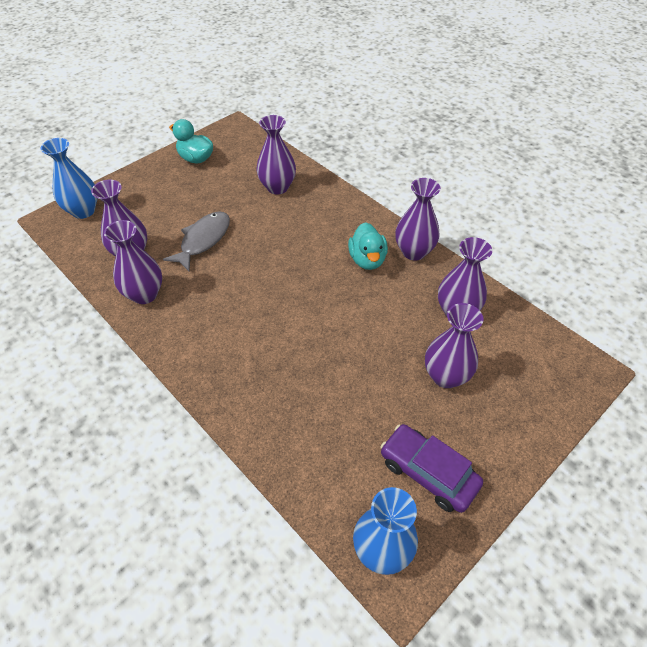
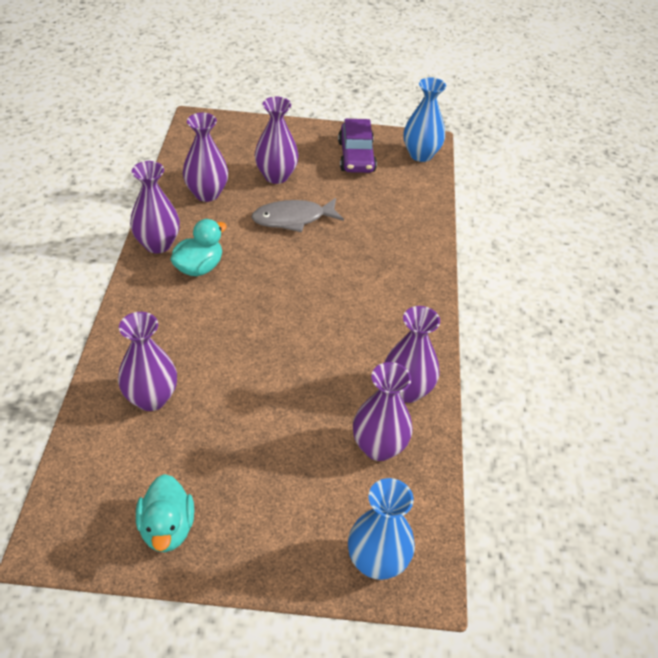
camera: 135 degrees left, 5 degrees down
(203, 240) = (297, 401): grey fish -> grey fish (293, 219)

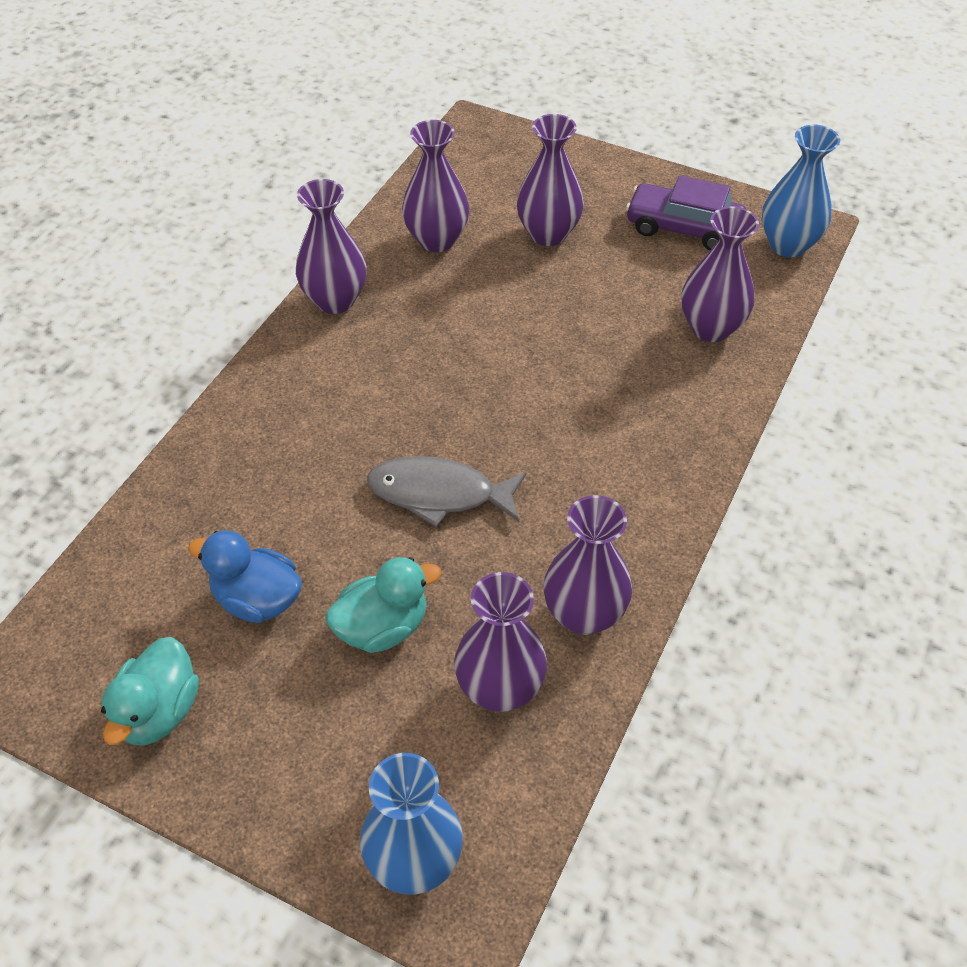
camera: 25 degrees right, 5 degrees up
(151, 398) = (224, 521): purple vase -> purple vase (711, 328)
(199, 267) = (374, 348): turquoise duck -> turquoise duck (382, 627)
(199, 440) = (257, 599): none -> blue duck
(293, 219) = (541, 305): grey fish -> grey fish (439, 493)
(356, 157) = (683, 228): purple car -> purple car turned 90 degrees clockwise

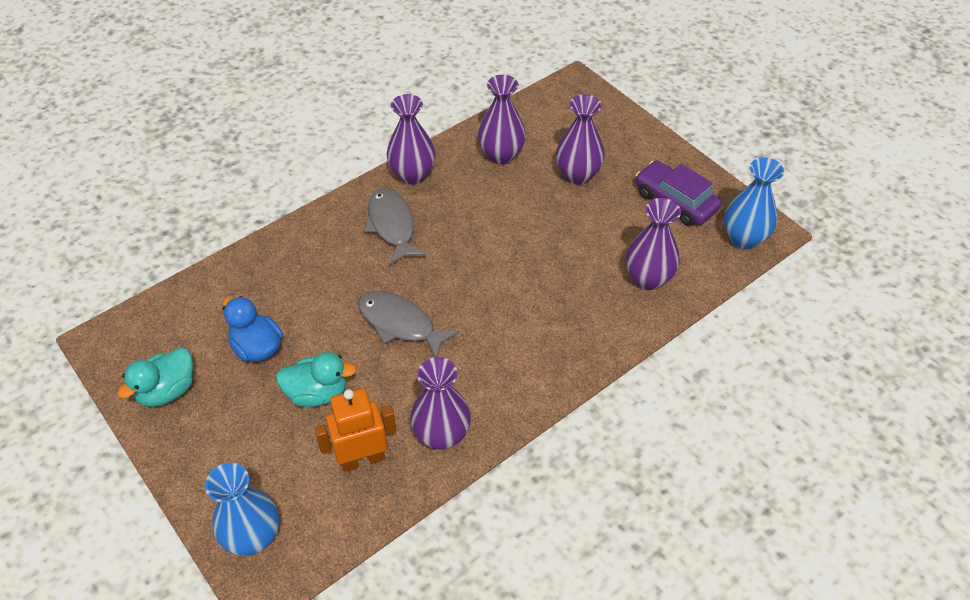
camera: 25 degrees right, 0 degrees up
(348, 372) = (392, 225): none -> grey fish
(500, 688) = (362, 459): purple vase -> orange robot

